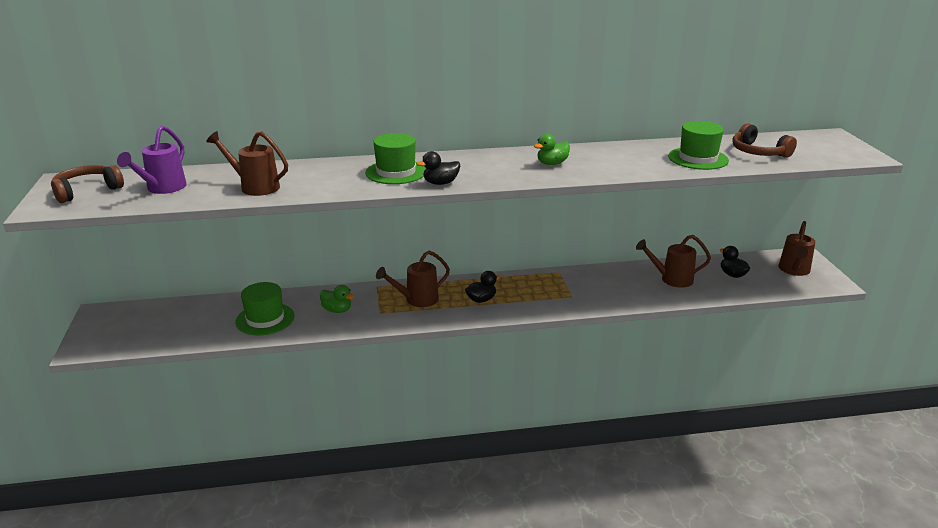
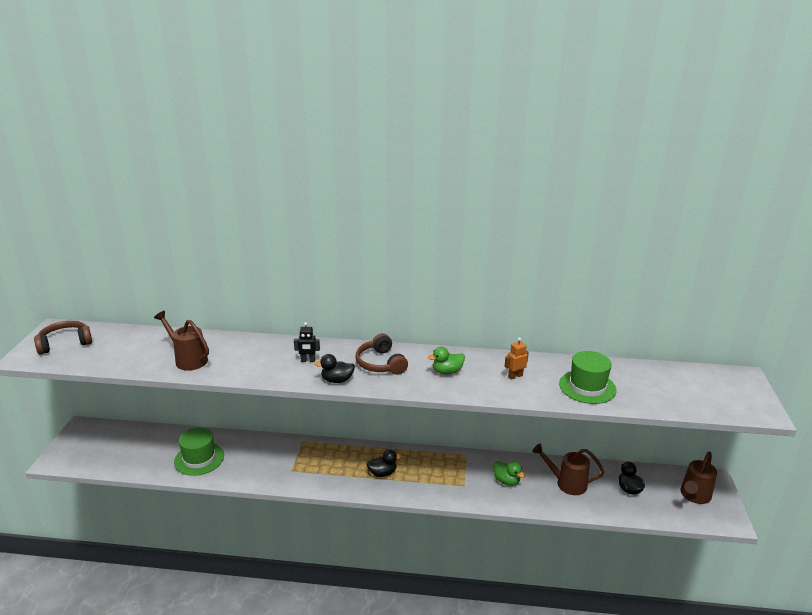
camera: 15 degrees right, 0 degrees up
(162, 188) = (119, 350): purple watering can -> none
(337, 310) = (259, 460): green duck -> green duck (506, 481)
(396, 172) = (308, 360): green hat -> black robot
(417, 300) = (328, 462): brown watering can -> none
(622, 159) = (515, 376): none -> orange robot
(758, 152) = (652, 388): brown headphones -> brown headphones (380, 363)

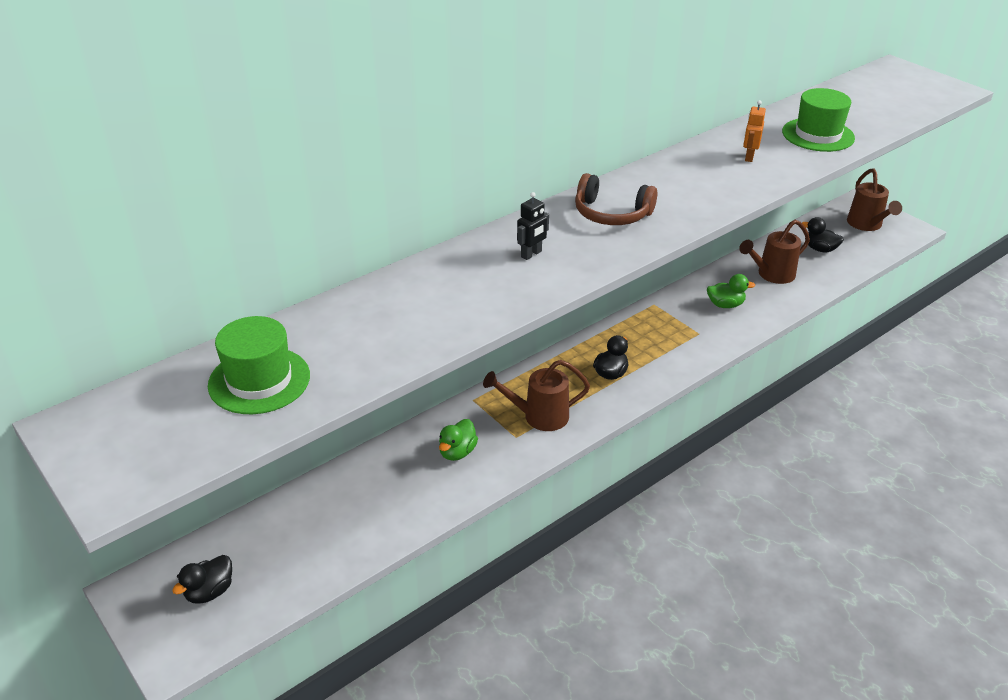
camera: 45 degrees left, 10 degrees up
(65, 343) = (141, 432): brown headphones -> none
(188, 359) = (384, 338): brown watering can -> brown watering can (539, 416)
(199, 459) = (384, 503): green hat -> green hat (259, 380)
(337, 380) = (606, 255): black duck -> black duck (209, 592)
(447, 371) = (687, 186): green duck -> green duck (457, 452)

